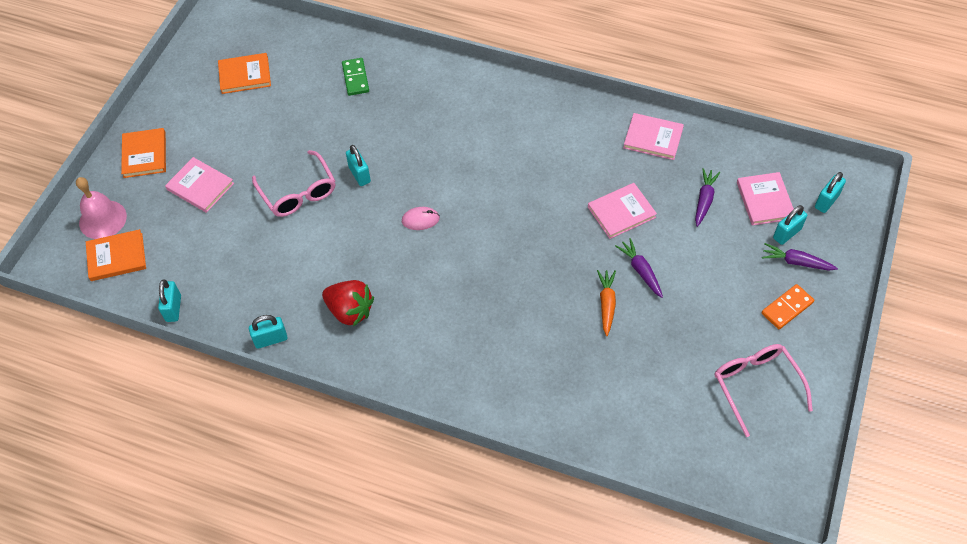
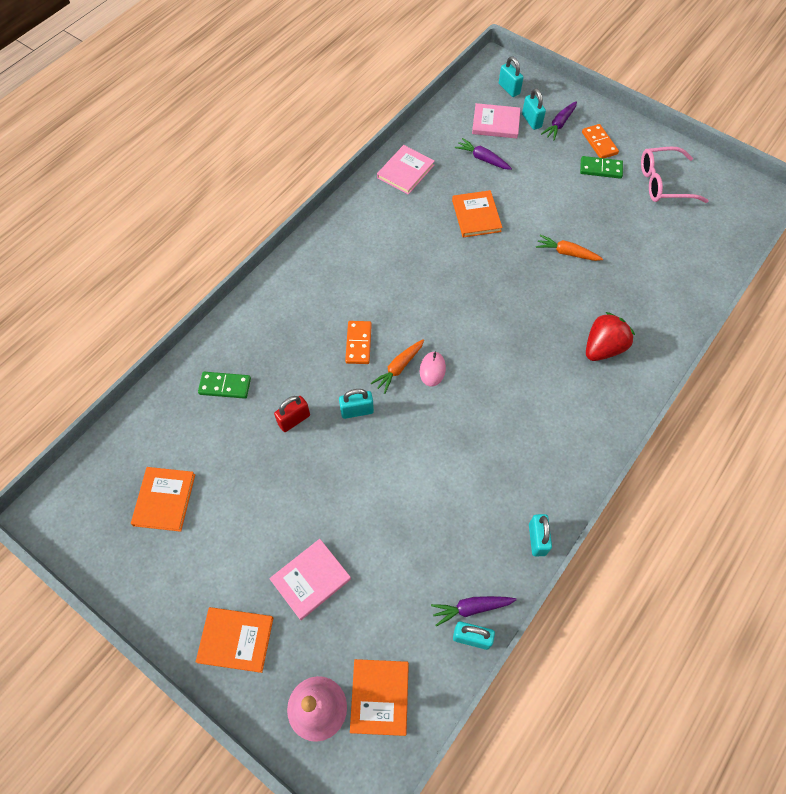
camera: 75 degrees left, 5 degrees up
(298, 192) = (358, 475): pink glasses -> none
(337, 134) = (294, 420): none -> red padlock
(350, 311) = (521, 456): red strawberry -> red strawberry (603, 348)
(413, 193) = (399, 368): none -> orange carrot
(429, 156) = (358, 343): none -> orange domino
(621, 212) = (476, 215): pink book -> orange book
(640, 271) = (540, 220): purple carrot -> purple carrot (471, 608)
(746, 316) = (600, 169): none -> green domino

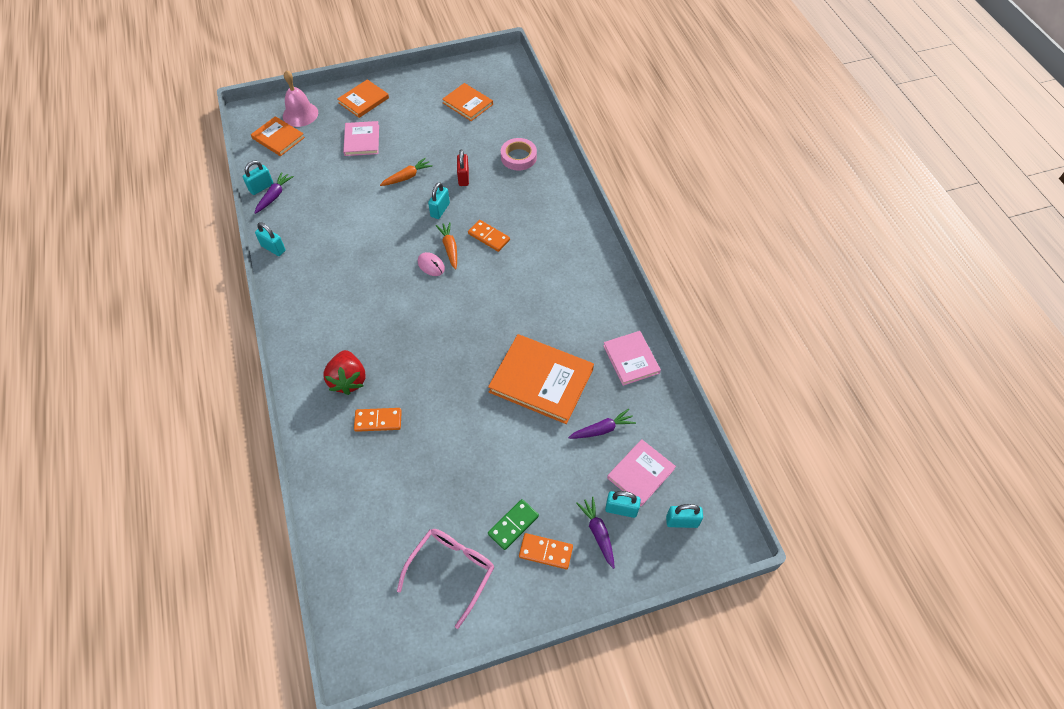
camera: 125 degrees right, 5 degrees down
(225, 386) = (518, 157): green domino -> pink tape
(476, 215) = (541, 380): orange book -> orange book, size x1.67
(566, 253) = (449, 421): orange carrot -> orange carrot (407, 177)
(613, 299) = (378, 420): none -> orange domino

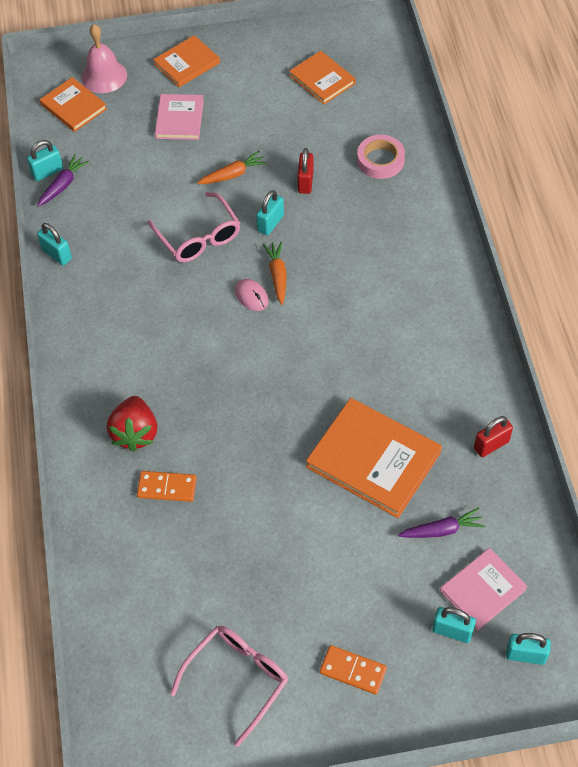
camera: 10 degrees right, 0 degrees up
(385, 225) = (198, 237): none -> pink glasses
(489, 237) = (329, 265): orange domino -> none
(513, 525) = (317, 634): green domino -> none
(598, 533) = (419, 656): purple carrot -> none
(631, 359) = (491, 445): pink book -> red padlock

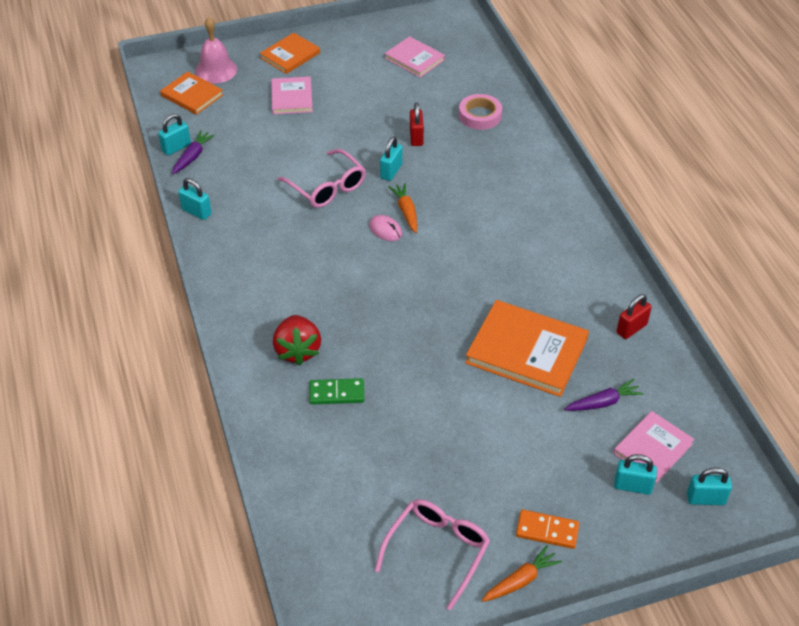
camera: 10 degrees left, 10 degrees down
(167, 487) = (337, 393): orange domino -> green domino
(233, 174) = (349, 136): orange carrot -> orange carrot (521, 580)
(322, 79) = (414, 59): orange book -> pink book

